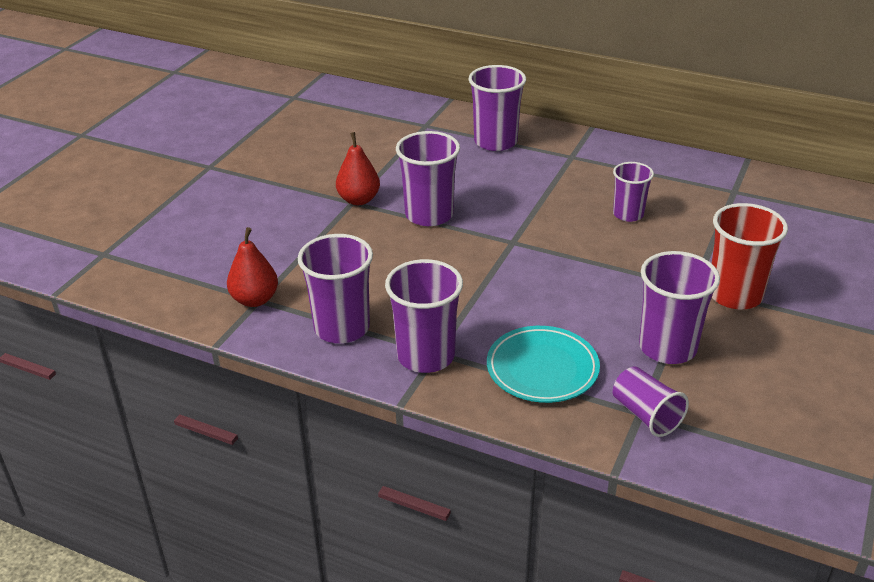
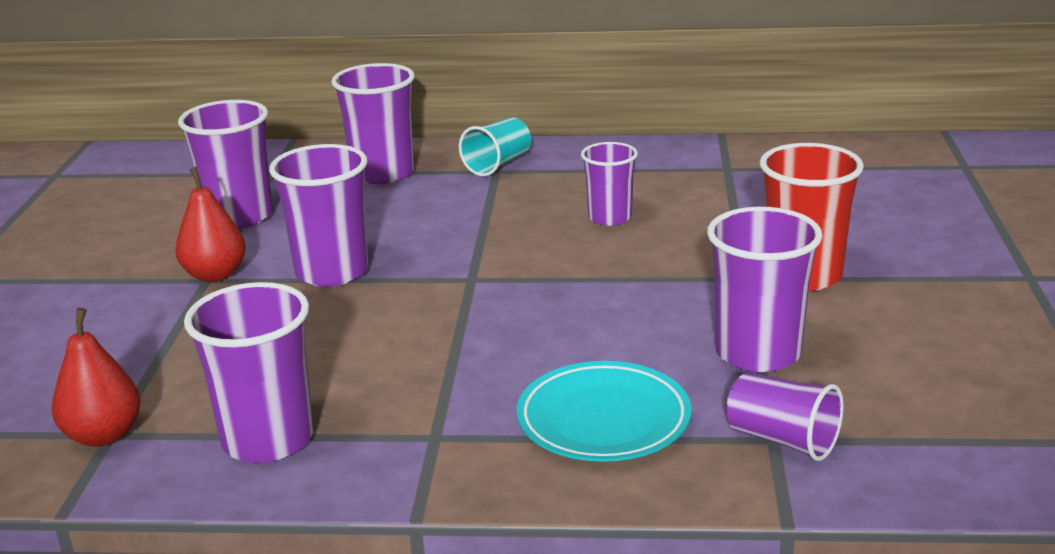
camera: 20 degrees left, 10 degrees down
(426, 356) = (421, 445): purple cup -> purple cup (239, 216)
(575, 151) = (498, 164): none -> turquoise cup

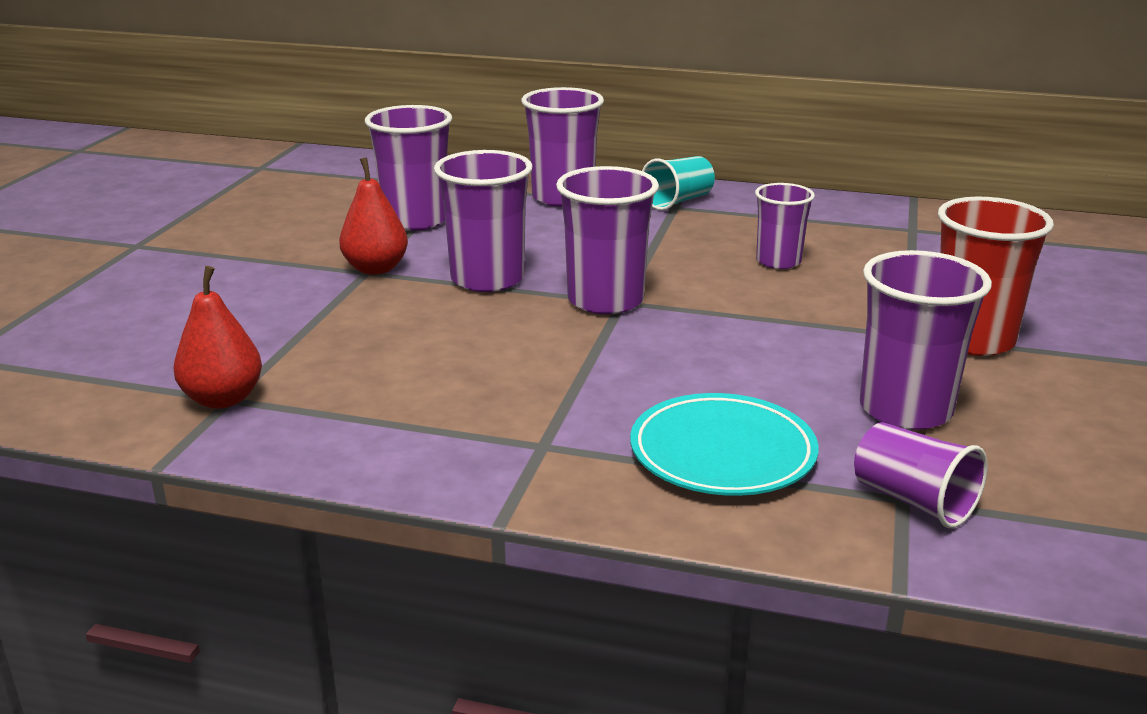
camera: 10 degrees right, 0 degrees up
(268, 440) = (376, 425): purple cup -> purple cup (605, 300)

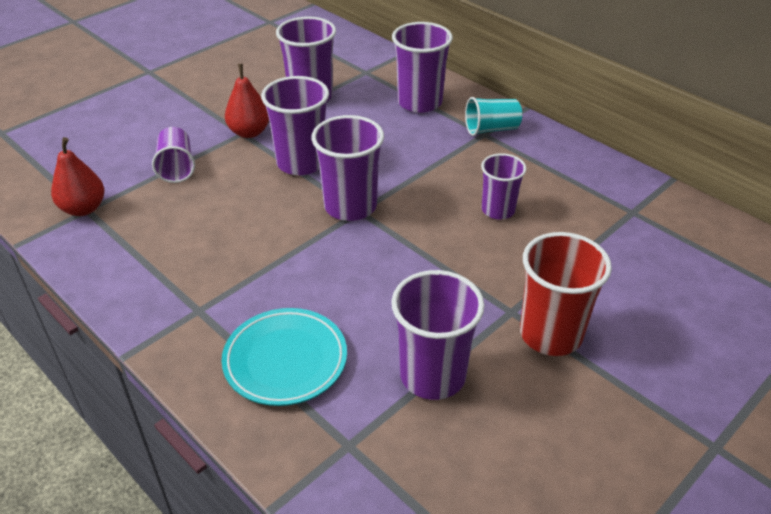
camera: 30 degrees right, 15 degrees up
(913, 501) = (352, 450): purple cup -> purple cup (176, 167)

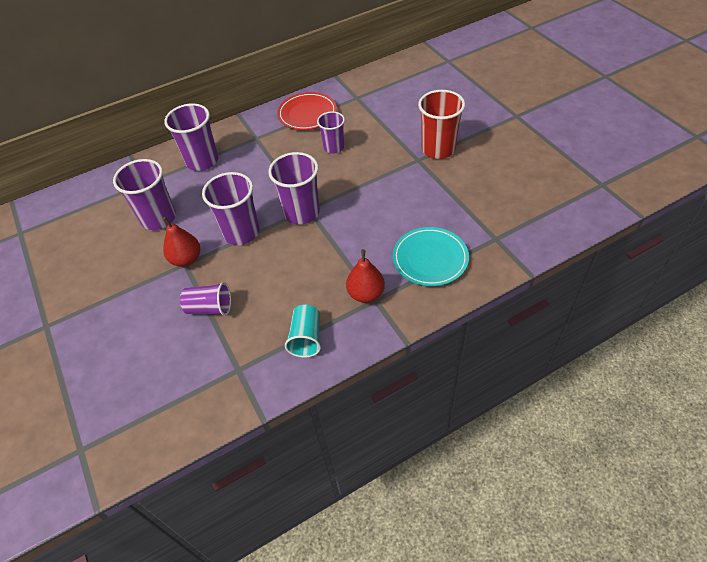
camera: 70 degrees left, 10 degrees up
(83, 209) = (235, 372): red pear -> red pear (366, 294)
(433, 375) = (456, 198): purple cup -> none
(491, 129) = (253, 134): turquoise cup -> turquoise cup (306, 338)
(560, 169) = (307, 114): none -> red plate

